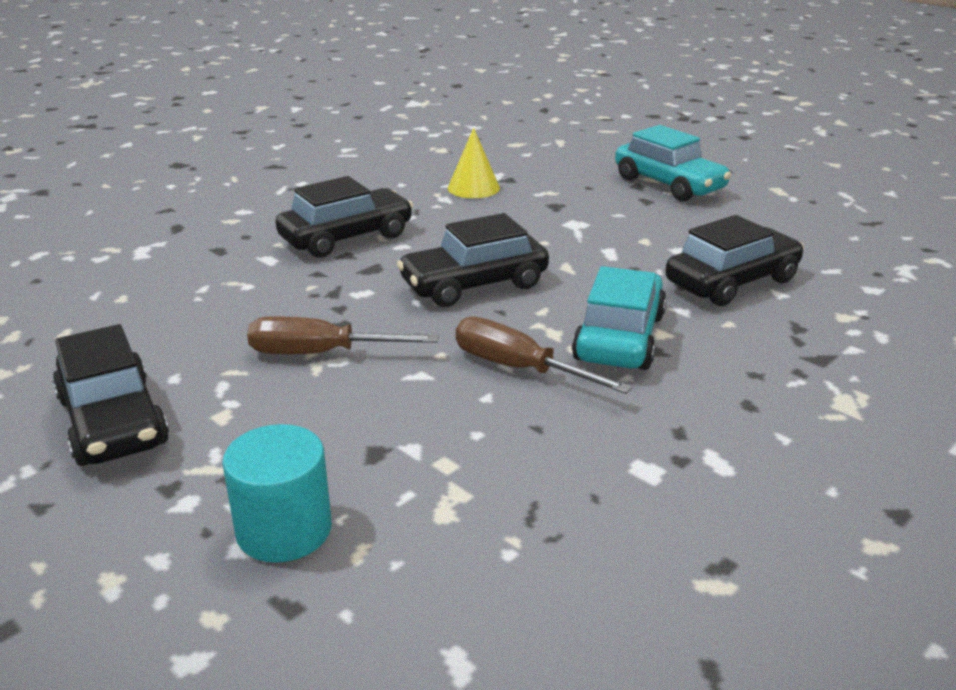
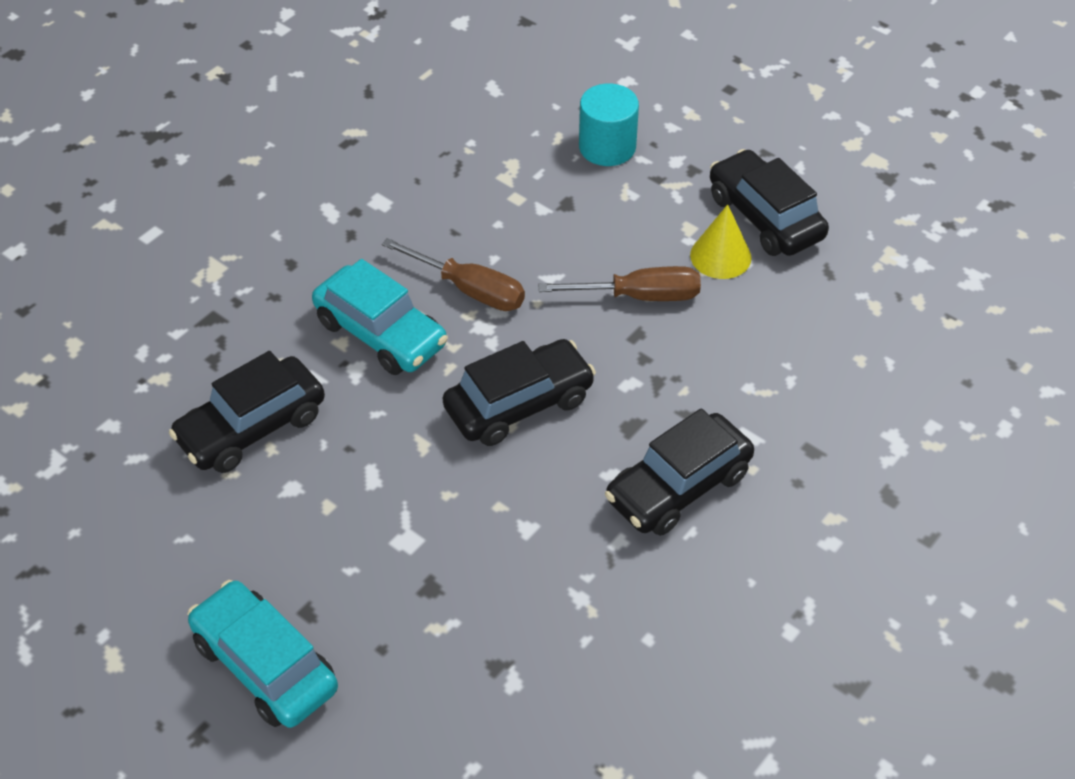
camera: 175 degrees right, 20 degrees up
(473, 188) = (544, 632): yellow cone -> yellow cone (720, 256)
(619, 337) = (381, 333): turquoise car -> turquoise car turned 60 degrees counterclockwise

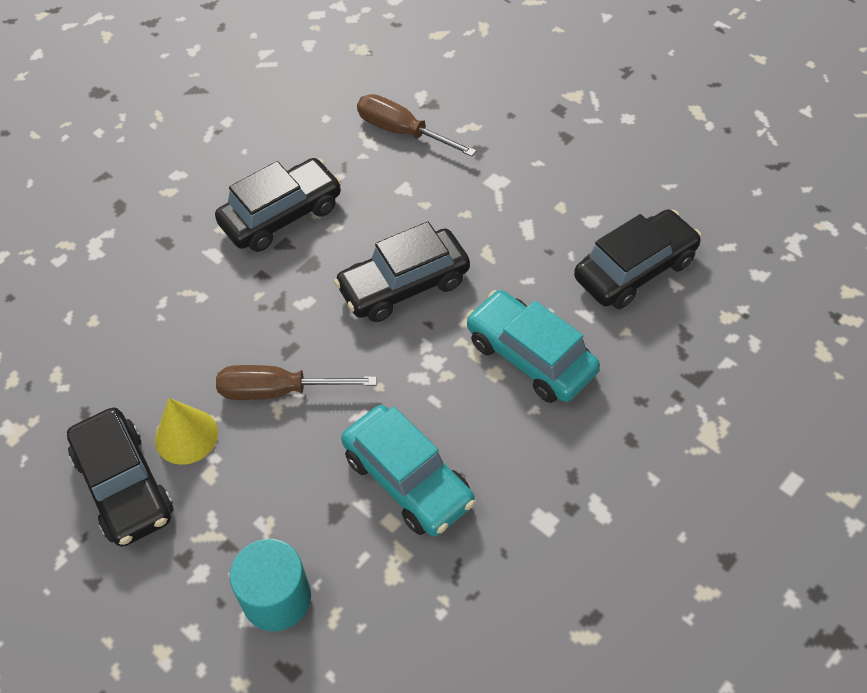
camera: 175 degrees left, 5 degrees up
(265, 665) = (590, 106): turquoise car -> turquoise car (408, 480)
(469, 289) = (445, 403): brown screwdriver -> brown screwdriver (402, 132)

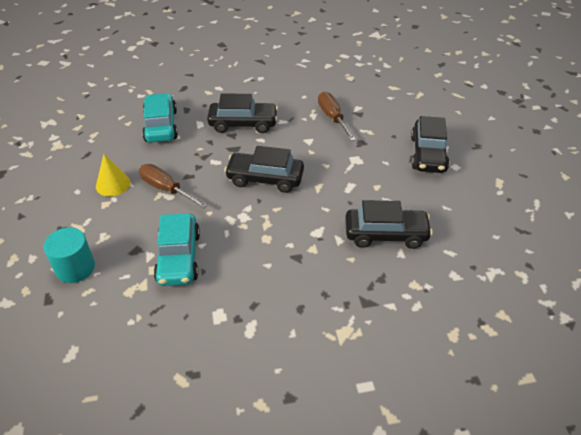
camera: 35 degrees right, 10 degrees down
(124, 486) = (71, 188): black car -> black car (428, 154)
(530, 356) = (290, 241): turquoise car -> turquoise car (161, 126)

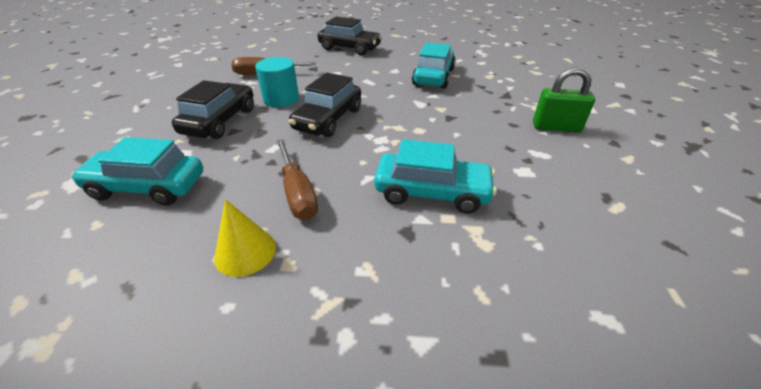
camera: 75 degrees left, 5 degrees down
(75, 268) = (427, 311): turquoise cylinder -> turquoise cylinder (281, 99)
(166, 189) = (297, 192): brown screwdriver -> brown screwdriver turned 75 degrees counterclockwise
(305, 345) = (556, 127): none -> green padlock
(386, 234) = (433, 77): black car -> turquoise car

